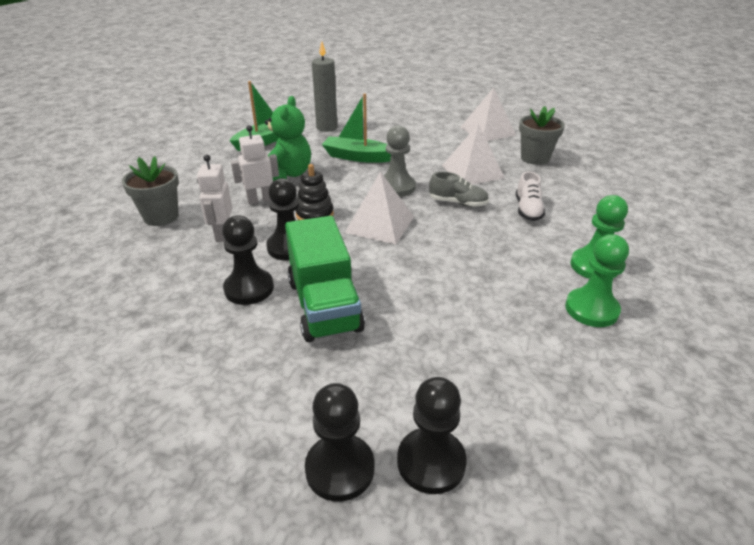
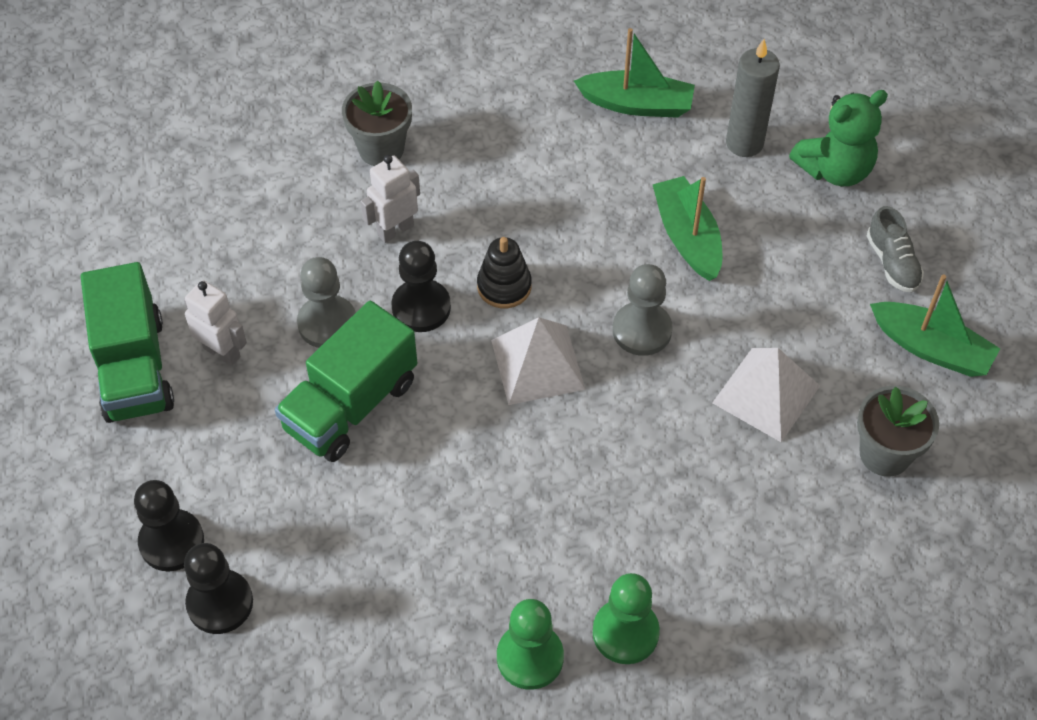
camera: 55 degrees right, 20 degrees up
(145, 411) = (134, 368): none -> green truck
(249, 288) = (327, 323): black pawn -> grey pawn
(260, 200) = (489, 211): white robot -> white robot (222, 352)
(288, 174) = (572, 194): green teddy bear -> green teddy bear (835, 169)
(458, 203) = (660, 420): grey shoe -> grey shoe (892, 262)
(487, 131) = (931, 348): white pyramid -> green boat
(528, 210) = (709, 508): white shoe -> none

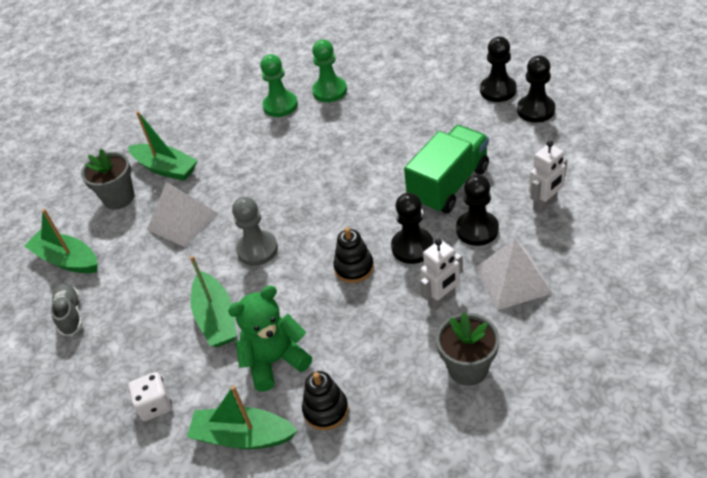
camera: 175 degrees left, 10 degrees down
(134, 368) = (601, 188): green truck -> none
(222, 352) = (545, 204): white robot -> white robot turned 75 degrees counterclockwise
(327, 323) = (477, 229): grey pawn -> black pawn
(537, 364) = (328, 221): white pyramid -> white pyramid (513, 280)
(545, 121) = (326, 410): none -> black stacking toy
(744, 143) = (155, 405): grey candle -> white dice
(818, 506) = (166, 168): none -> green boat
(835, 169) = (87, 387): green teddy bear -> green teddy bear (275, 361)

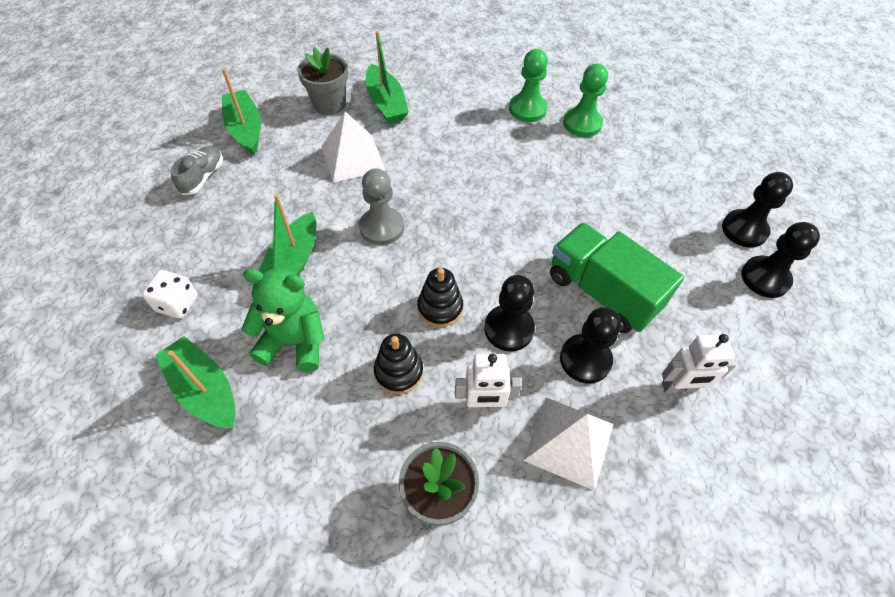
camera: 30 degrees right, 10 degrees up
(326, 410) = (285, 425): black stacking toy -> black stacking toy (399, 372)
(448, 185) = (602, 292): green truck -> green truck turned 120 degrees counterclockwise

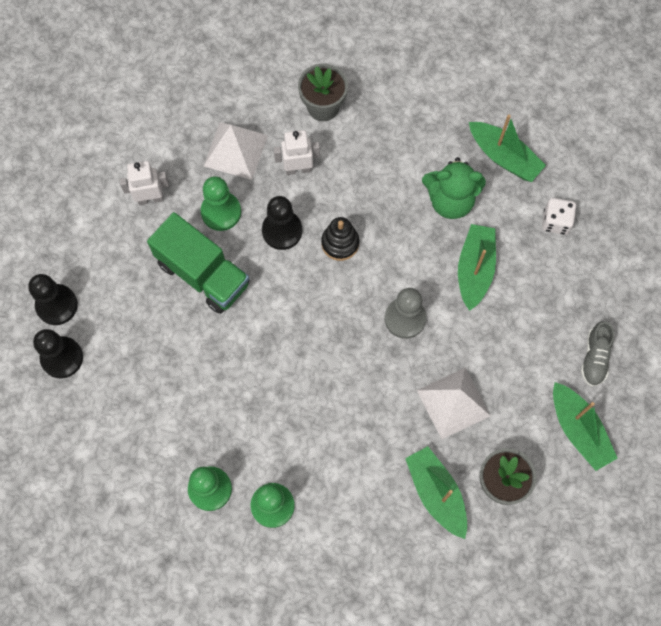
camera: 175 degrees right, 15 degrees up
(399, 372) = (364, 186): black stacking toy -> none
(585, 359) = (221, 212): black pawn -> green pawn

